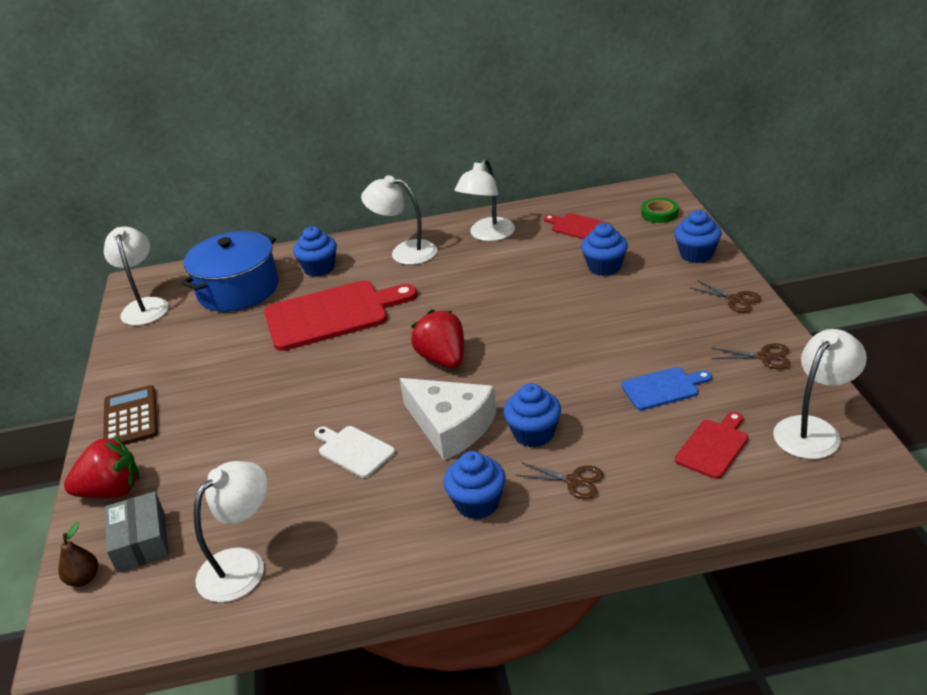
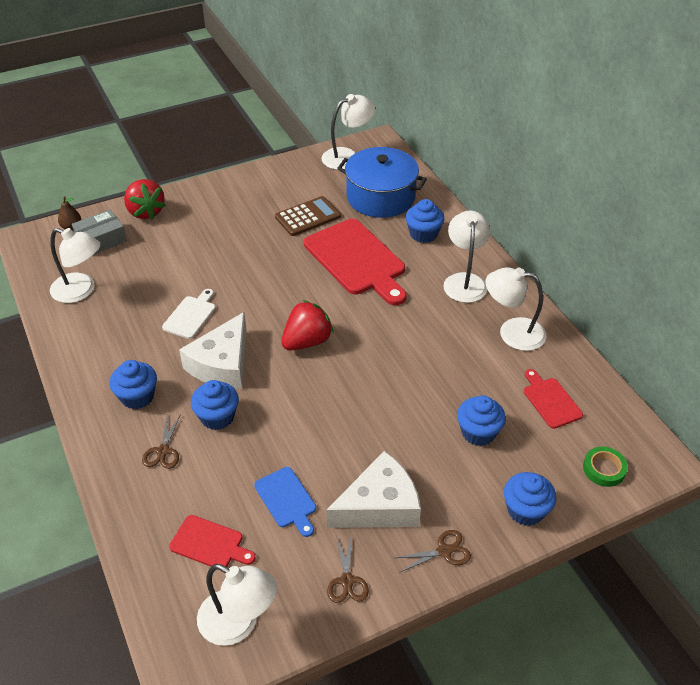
camera: 70 degrees right, 10 degrees up
(130, 418) = (217, 195): brown calculator -> brown calculator (308, 217)
(578, 227) = (550, 401): red cutting board -> red cutting board turned 45 degrees counterclockwise
(680, 330) = (379, 506): none -> white cheese
(735, 299) = (444, 551): brown scissors -> brown scissors turned 135 degrees counterclockwise

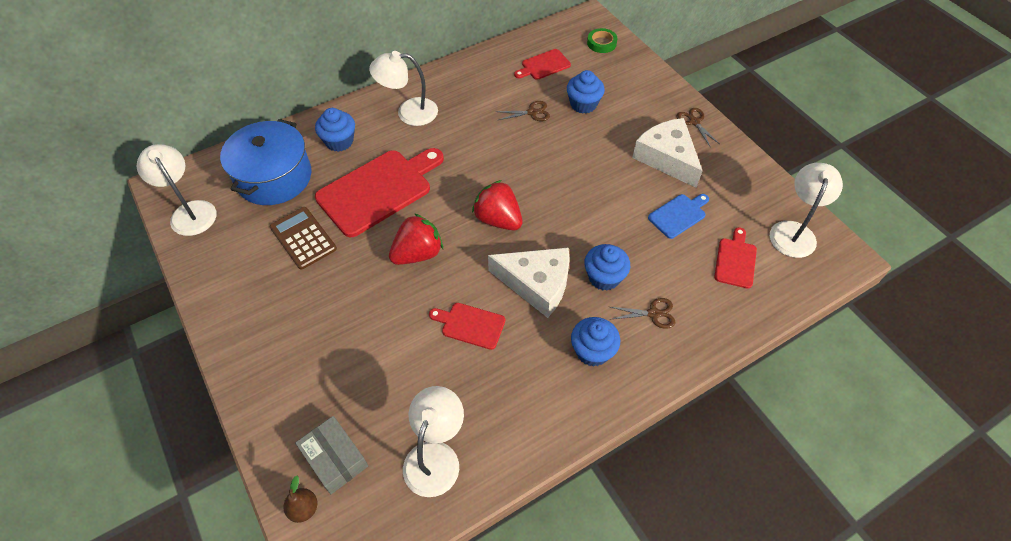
camera: 95 degrees left, 10 degrees up
(145, 212) = (277, 416): red strawberry -> red strawberry (418, 254)
(190, 315) = (470, 325): white cutting board -> red cutting board
(347, 581) = (736, 172): brown scissors -> brown scissors (532, 112)
(512, 333) = (472, 84): white lamp -> none
(525, 510) = (647, 81): blue cupcake -> none

